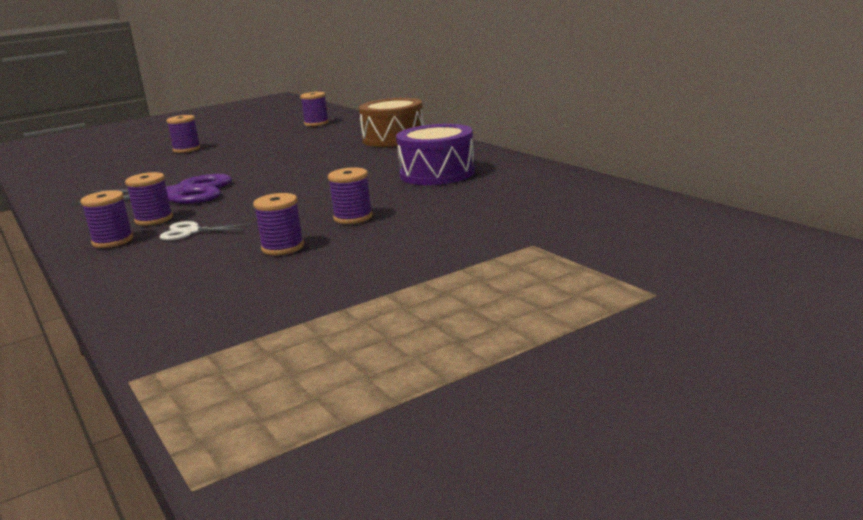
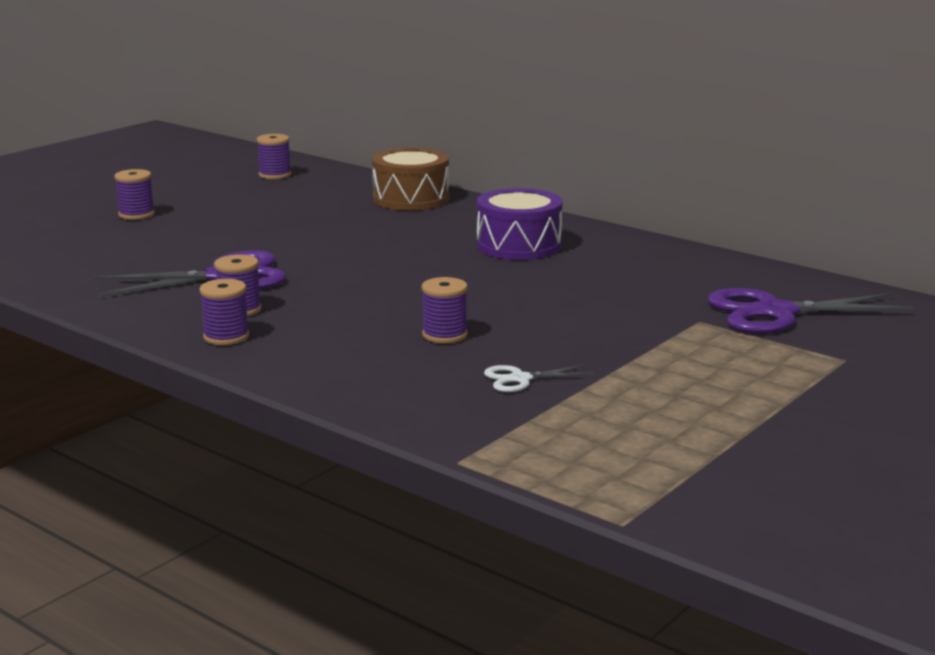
camera: 20 degrees left, 0 degrees up
(191, 232) = (310, 322): white scissors -> white scissors (520, 379)
(353, 217) = (482, 300): purple spool -> none
(620, 240) = (776, 313): none -> purple scissors

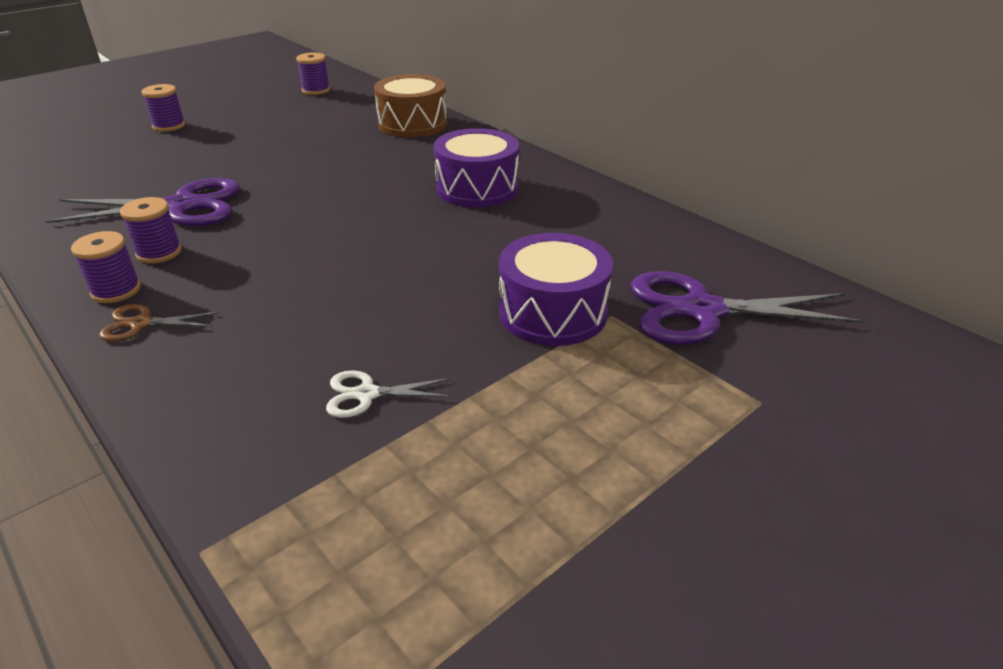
camera: 10 degrees right, 15 degrees up
(276, 355) = (141, 324): none -> brown scissors
(444, 335) = (330, 310): purple spool -> none
(647, 323) = (553, 312): none -> purple drum

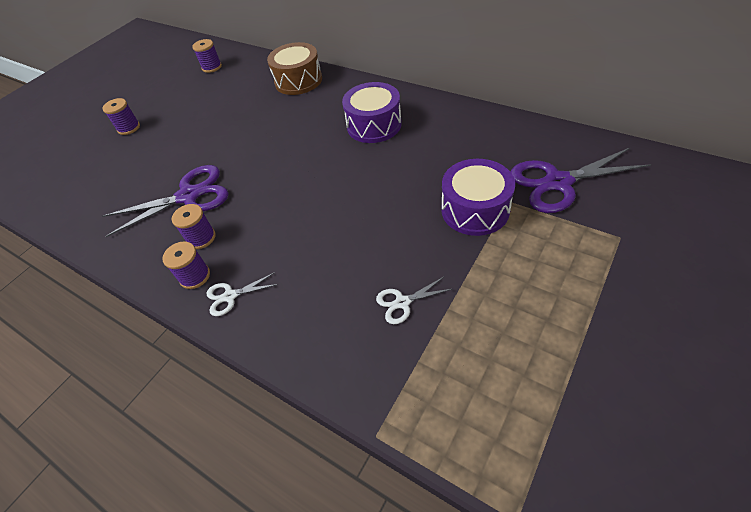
camera: 10 degrees left, 15 degrees up
(141, 324) = (230, 296): brown scissors -> white scissors

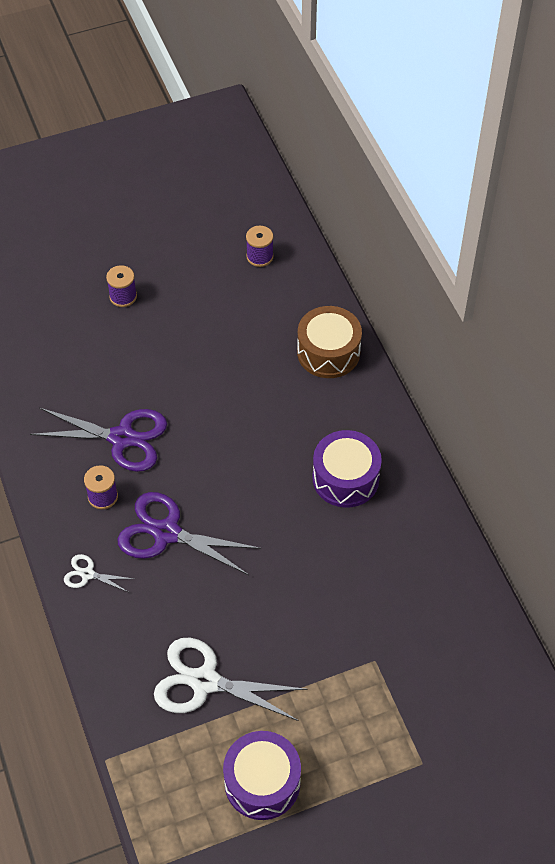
camera: 30 degrees right, 5 degrees up
(195, 276) = (74, 533): purple spool -> none
(402, 302) = (205, 681): white scissors -> white scissors, size x2.06
(475, 210) = (339, 645): purple drum -> purple drum (262, 782)
(558, 182) = (435, 676): purple scissors -> purple scissors (167, 533)

